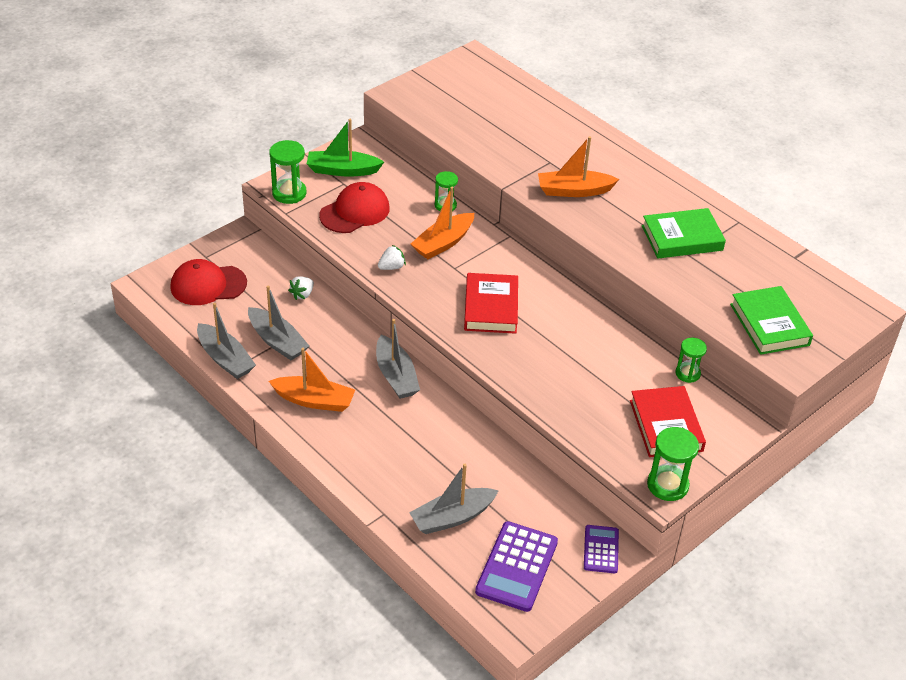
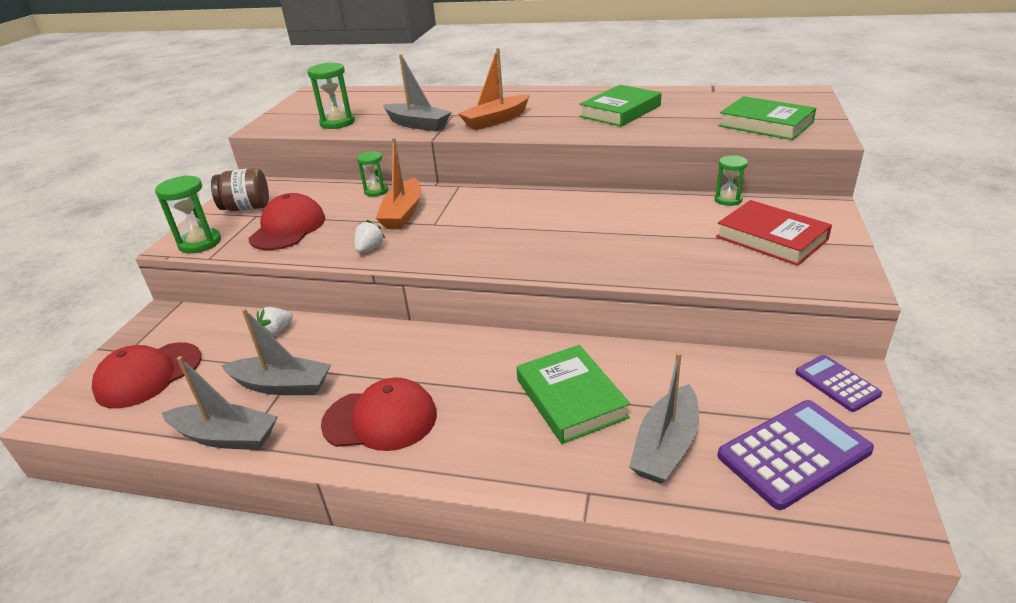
camera: 30 degrees left, 10 degrees down
(302, 294) = (277, 331): white strawberry -> white strawberry turned 45 degrees clockwise
(314, 400) = (380, 419): orange boat -> red cap
(342, 170) = (247, 208): green boat -> brown jar
(396, 376) = (450, 348): grey boat -> grey boat (418, 124)
(432, 456) = (571, 398): none -> green book
(491, 307) = (503, 234): red book -> none
(516, 567) = (794, 453): purple calculator -> purple calculator turned 105 degrees counterclockwise
(667, 485) = (847, 277): green hourglass -> green hourglass (337, 123)

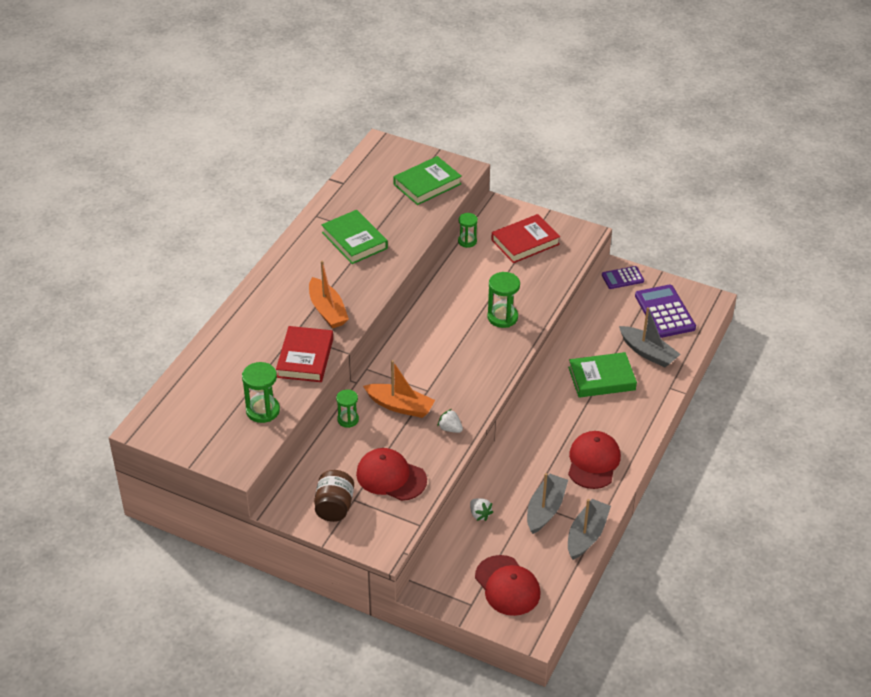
camera: 80 degrees left, 10 degrees up
(200, 243) = (390, 533): green hourglass -> green hourglass (502, 317)
(418, 124) = (305, 358): grey boat -> red book

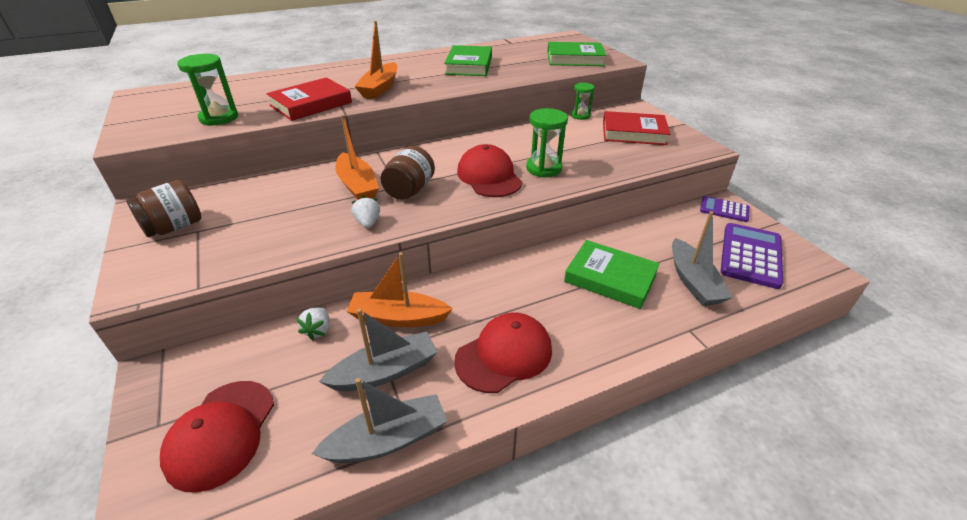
camera: 40 degrees right, 5 degrees down
(348, 420) = (304, 174): green hourglass -> none
(391, 477) = (255, 231): red cap -> red cap (489, 176)
(440, 389) = (409, 190): none -> brown jar
(513, 479) = (398, 318): none -> orange boat

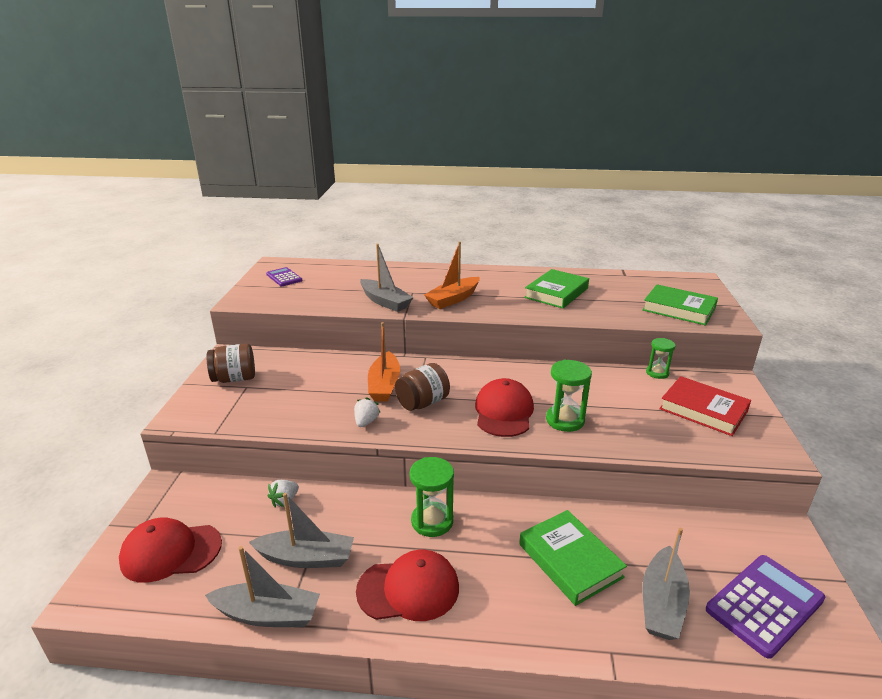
camera: 30 degrees right, 10 degrees down
(219, 118) = (310, 298): green hourglass -> green hourglass (432, 521)
(221, 433) = (171, 552): red cap -> red cap turned 45 degrees clockwise
(311, 104) = (385, 302): red book -> grey boat
(398, 318) = (349, 516): orange boat -> none
(724, 209) = (778, 537): purple calculator -> purple calculator (284, 277)

